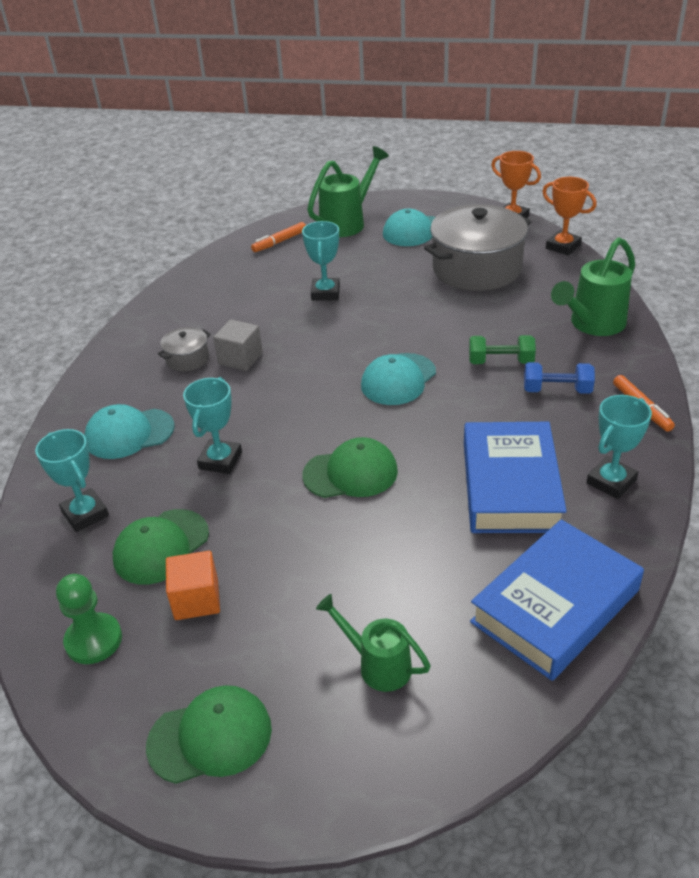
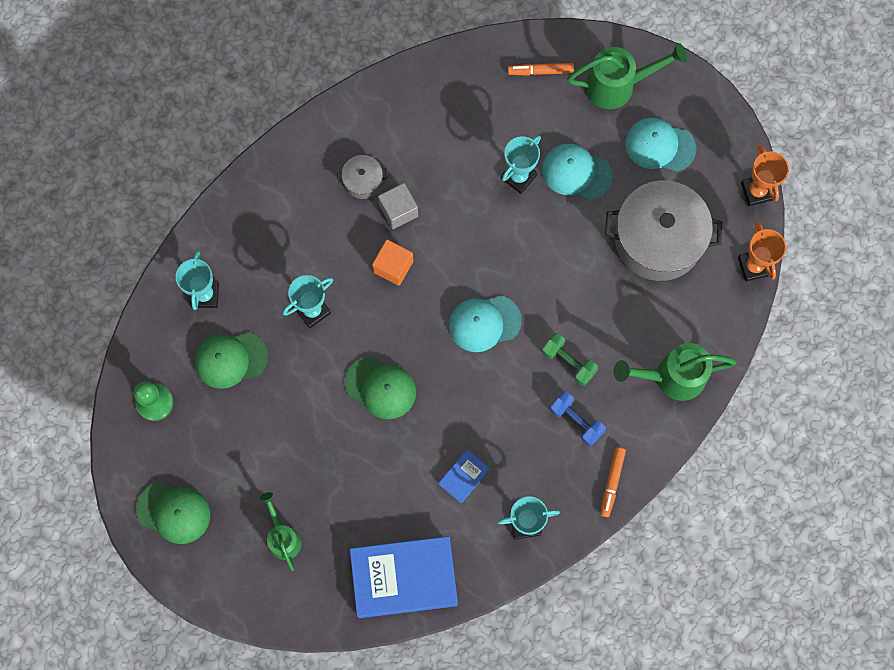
camera: 35 degrees right, 35 degrees up
(129, 434) = (274, 236): turquoise cap -> turquoise cap (576, 172)
(196, 599) = (224, 417): orange cube -> orange cube (393, 267)
(510, 485) = (464, 477): blue book -> blue book, size x0.45

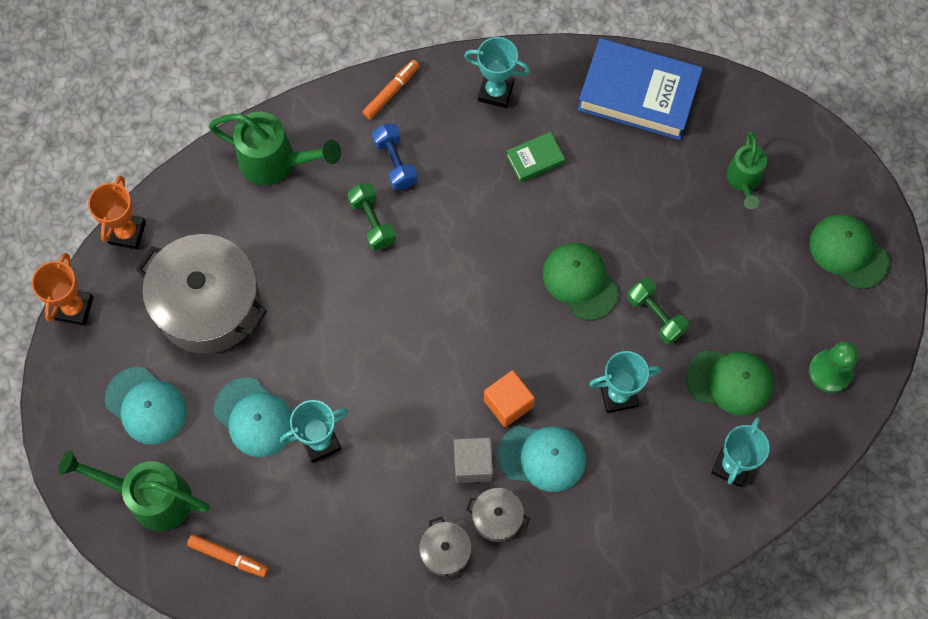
camera: 155 degrees left, 5 degrees down
(309, 387) = (655, 315): none -> green dumbbell
(389, 141) = (445, 552): none -> grey pot
(464, 477) = (535, 159): blue book -> green book
(484, 323) = (439, 299): turquoise cap -> turquoise cap (542, 457)

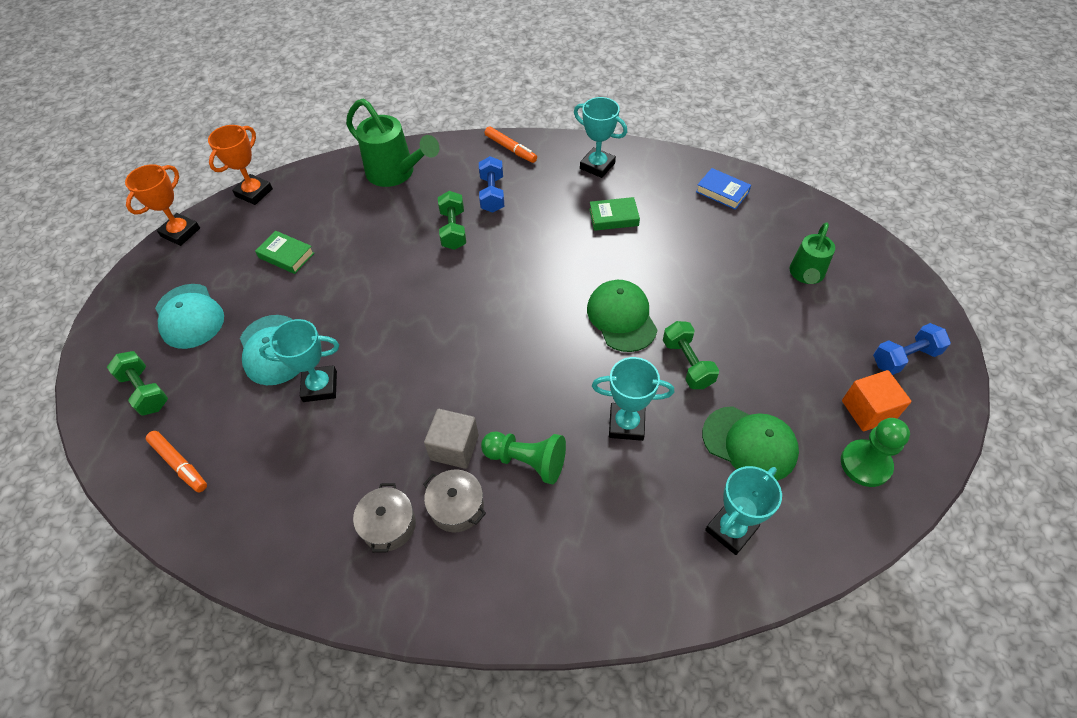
camera: 20 degrees right, 15 degrees down
(151, 498) = (145, 391): green watering can -> green dumbbell
(208, 305) = (286, 255): grey pot -> green book
(391, 92) = (510, 149): orange marker -> orange marker turned 75 degrees clockwise
(508, 403) = (512, 402): orange cube -> orange cube (868, 410)
(542, 457) = (527, 461): turquoise cap -> green pawn
(638, 94) = (722, 192): blue book -> blue book, size x0.45
(848, 252) = (904, 357): green cap -> blue dumbbell

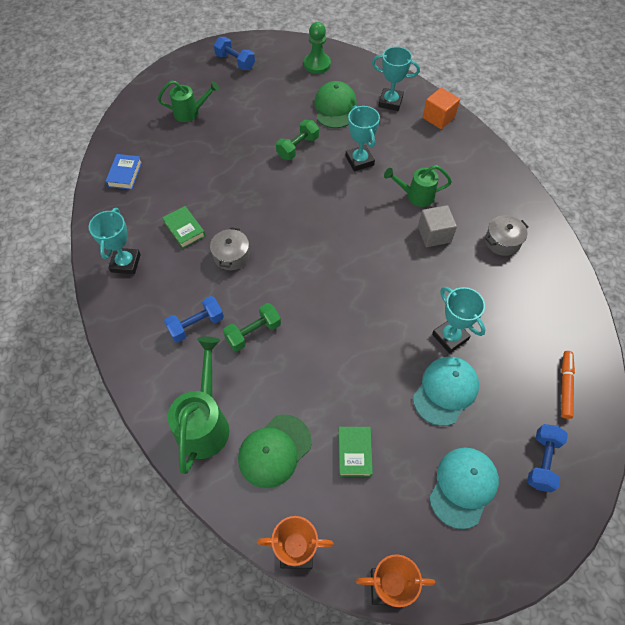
camera: 120 degrees left, 5 degrees up
(145, 391) = (542, 461): green dumbbell -> blue dumbbell
(456, 507) = (467, 215): grey pot -> grey pot (231, 255)
(510, 149) = (128, 339): orange marker -> none
(527, 461) = (416, 196): green pawn -> green watering can
(621, 317) = (281, 190): green cap -> green cap (274, 450)
(868, 410) = (282, 69): orange cube -> orange cube (438, 117)

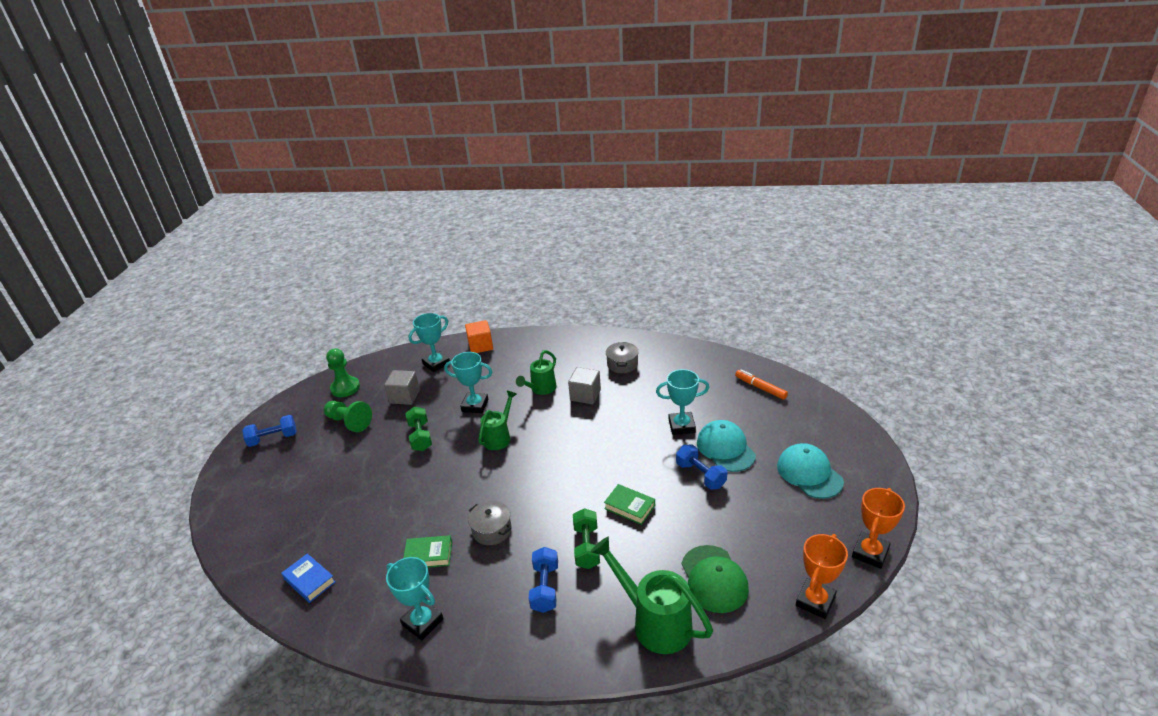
camera: 55 degrees left, 25 degrees down
(190, 112) = (294, 496): green watering can -> green watering can (499, 437)
(282, 93) = (349, 422): none -> green pawn
(335, 107) = (404, 396): green cap -> grey cube
(354, 452) = (746, 525): green book -> green book (629, 507)
(542, 461) = (810, 424): blue dumbbell -> blue dumbbell (700, 475)

